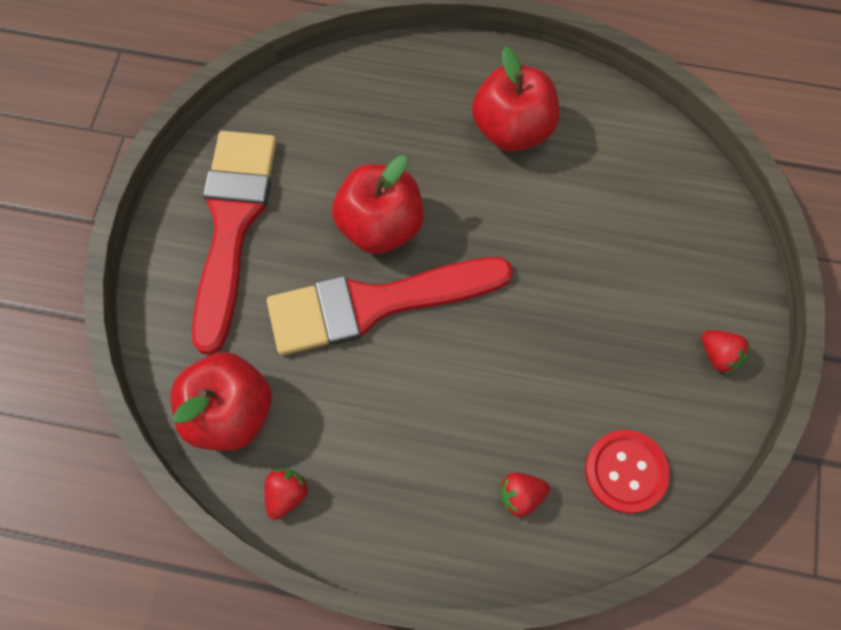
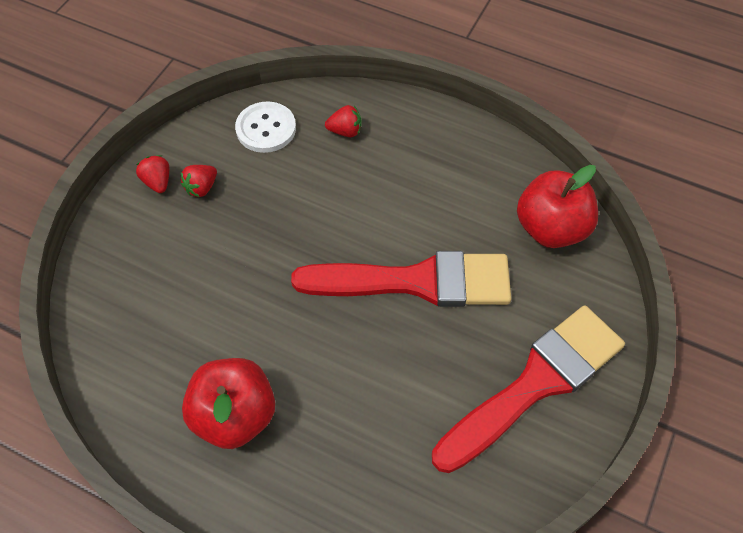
camera: 165 degrees left, 10 degrees down
(232, 225) = (535, 384): red brush -> red brush turned 150 degrees counterclockwise
(286, 495) = (513, 167): red strawberry -> red strawberry (201, 188)
(380, 226) = (394, 348): red apple -> none
(626, 472) = (266, 129): red button -> white button

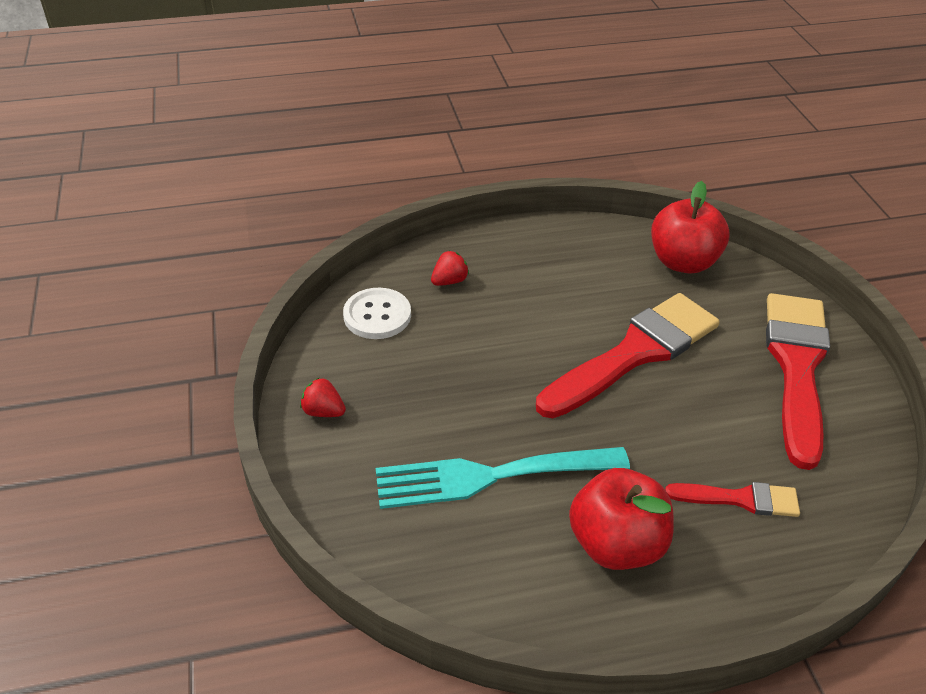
camera: 40 degrees left, 15 degrees down
(201, 188) = (372, 392): red strawberry -> none
(209, 304) = (490, 476): none -> turquoise fork
(358, 451) = (740, 499): none -> red brush

